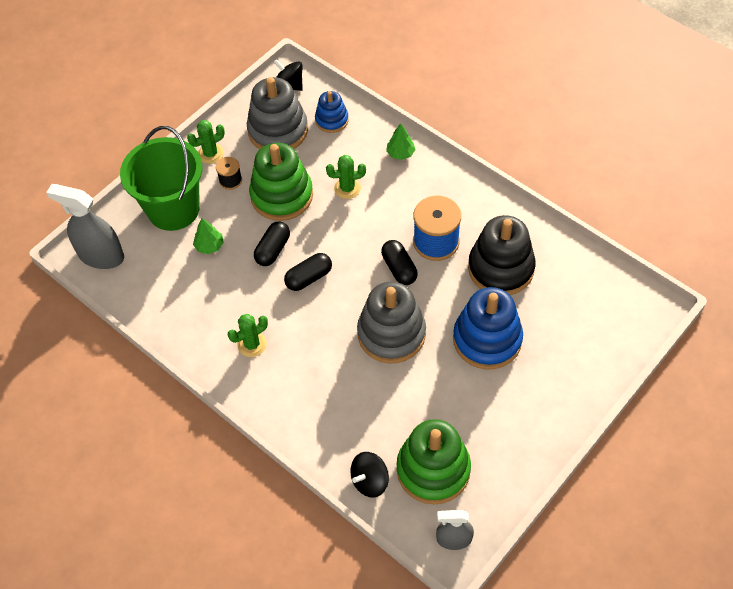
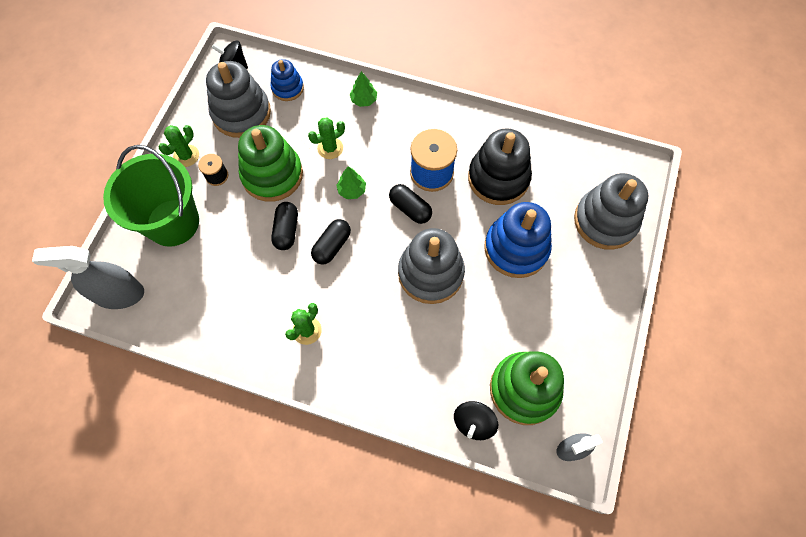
camera: 25 degrees left, 10 degrees up
(209, 246) = (224, 247): green tree -> green tree (351, 190)
(592, 344) = (605, 221): none -> grey stacking toy

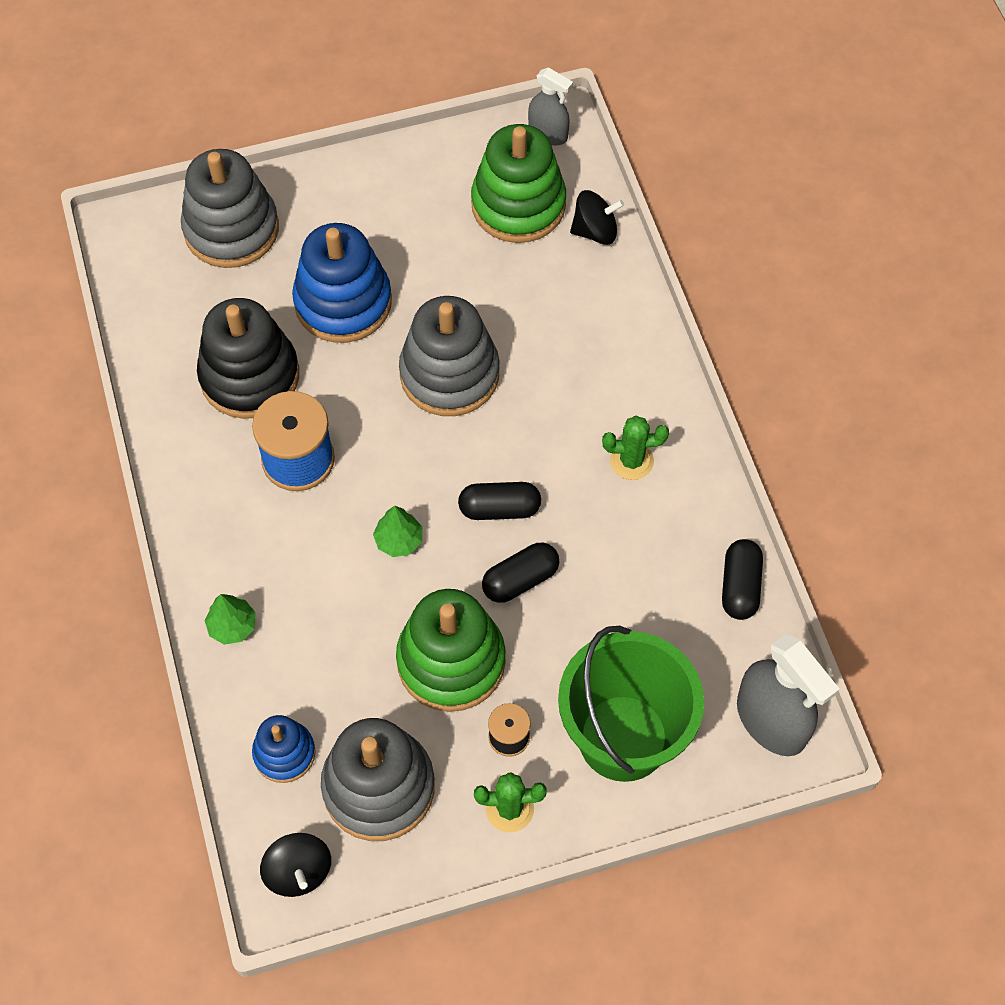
camera: 125 degrees left, 5 degrees down
(330, 148) = (351, 615): green cactus -> none
(410, 208) = (374, 452): black capsule -> black capsule (740, 586)

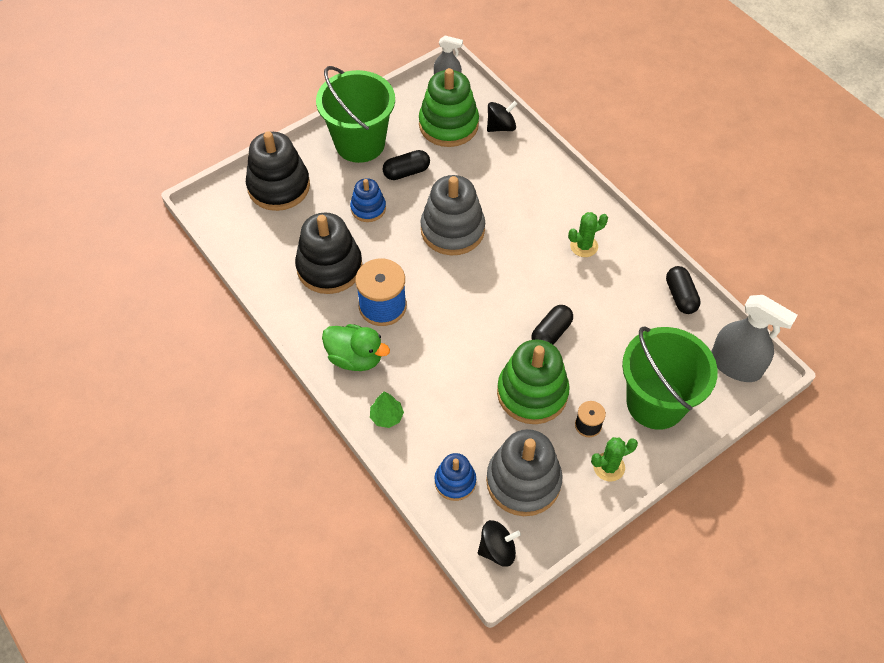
camera: 20 degrees left, 5 degrees down
(227, 525) = (355, 358): none -> green duck
(231, 229) = (279, 186): grey stacking toy -> black stacking toy
(298, 871) = (497, 549): black spinning top -> black spinning top turned 60 degrees counterclockwise
(343, 302) = (368, 208): blue stacking toy -> blue stacking toy, size x0.56
(375, 196) = (360, 143): none -> green bucket
(399, 540) = (467, 333): green tree -> none
(499, 509) = (519, 297): black capsule -> black capsule (406, 172)

